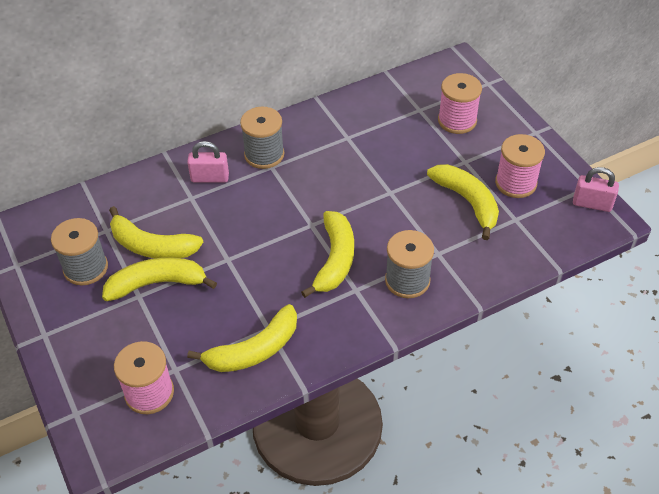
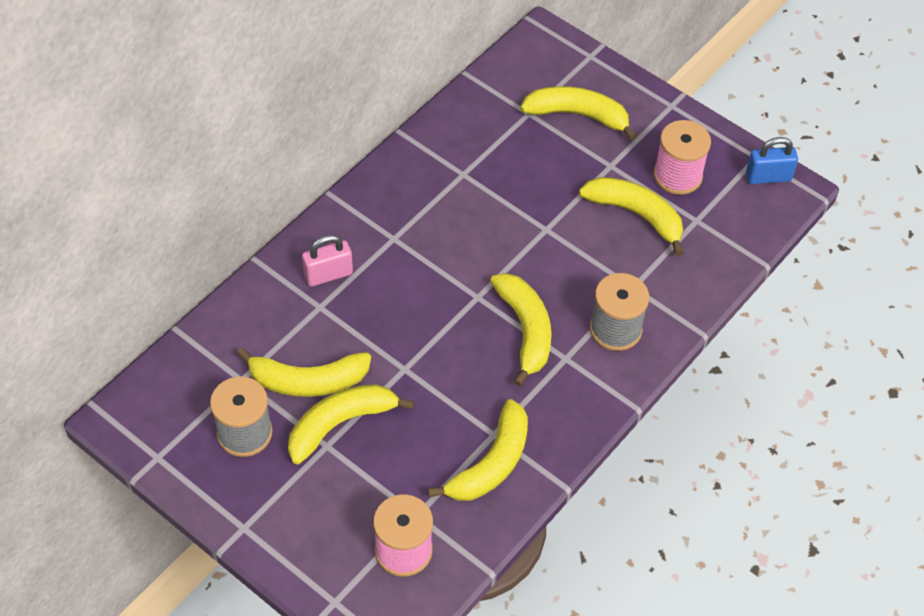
camera: 25 degrees left, 5 degrees up
(264, 154) = (377, 225): grey spool -> none
(457, 120) = (578, 115): pink spool -> yellow banana
(592, 204) = (768, 177): pink padlock -> blue padlock

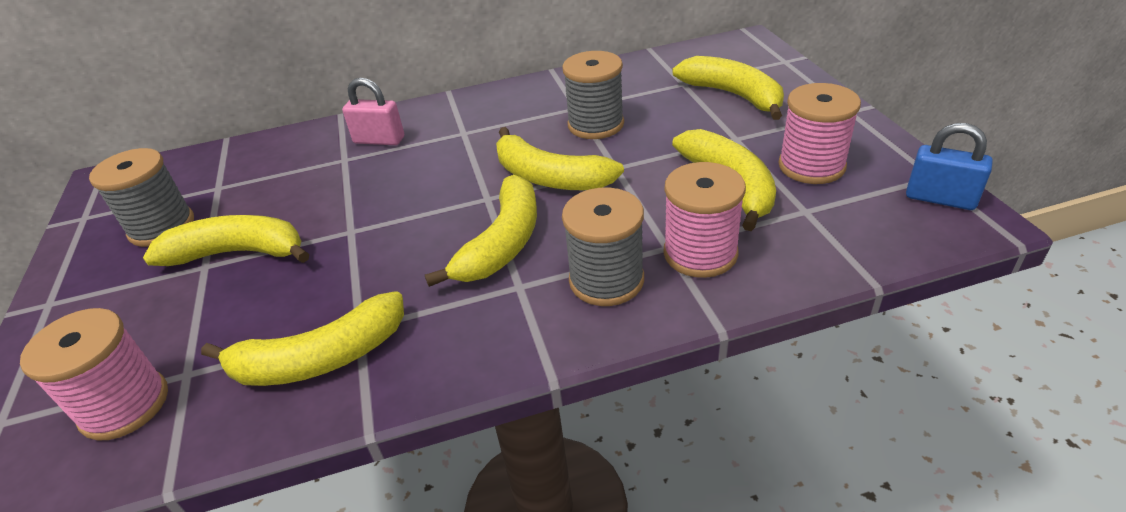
camera: 40 degrees right, 15 degrees down
(307, 381) = (261, 208): yellow banana -> yellow banana (549, 177)
(496, 189) = (595, 125): none -> grey spool
(656, 283) = (700, 253): none -> pink spool

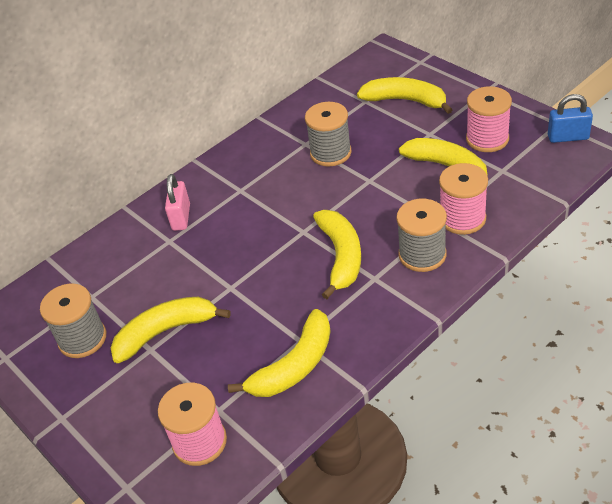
camera: 25 degrees left, 5 degrees up
(379, 140) = (181, 217): pink padlock -> pink padlock turned 75 degrees counterclockwise
(549, 177) = (332, 202): yellow banana -> none

